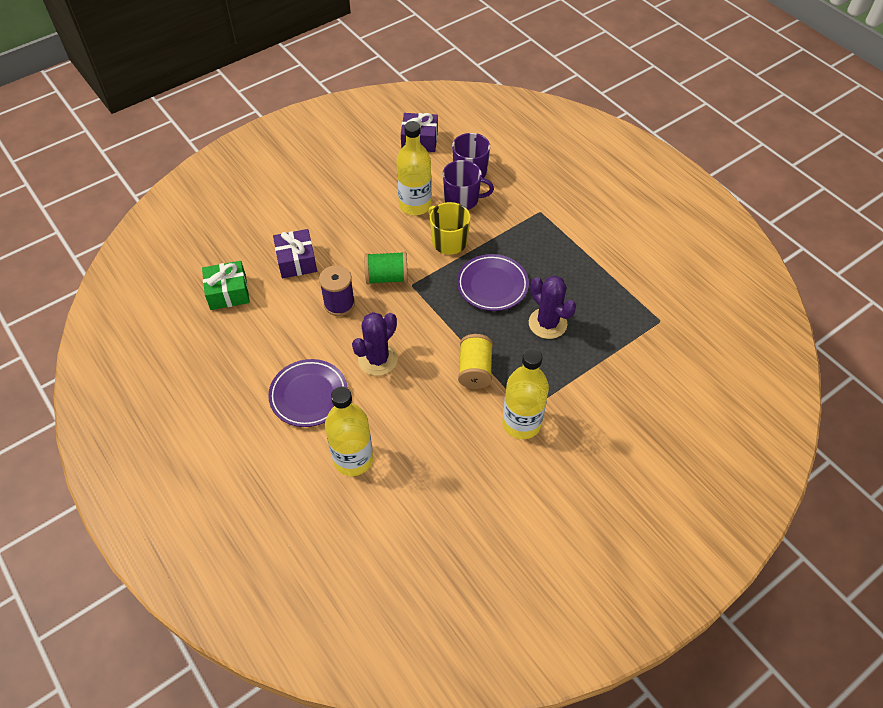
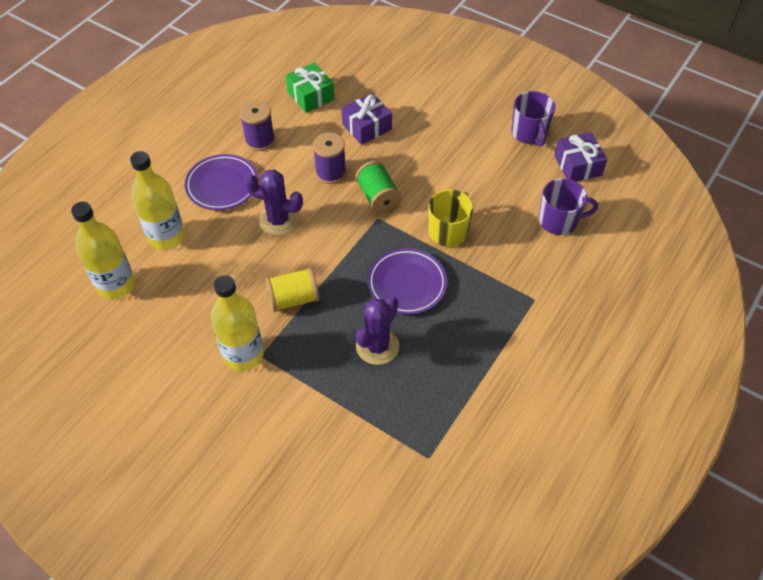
camera: 70 degrees right, 0 degrees up
(265, 349) = (260, 140): none -> purple spool
(415, 205) = (483, 189): yellow bottle -> yellow bottle (116, 285)
(462, 199) = (513, 226): purple mug -> purple mug (529, 133)

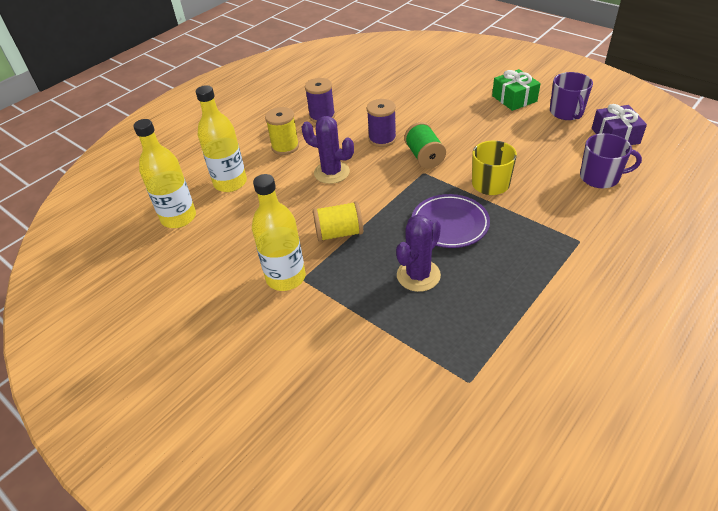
camera: 10 degrees right, 10 degrees down
(222, 185) = (285, 147): purple plate -> yellow spool
(311, 96) = (369, 87): green gift -> green gift (514, 98)
(367, 127) = (417, 107): purple gift -> none

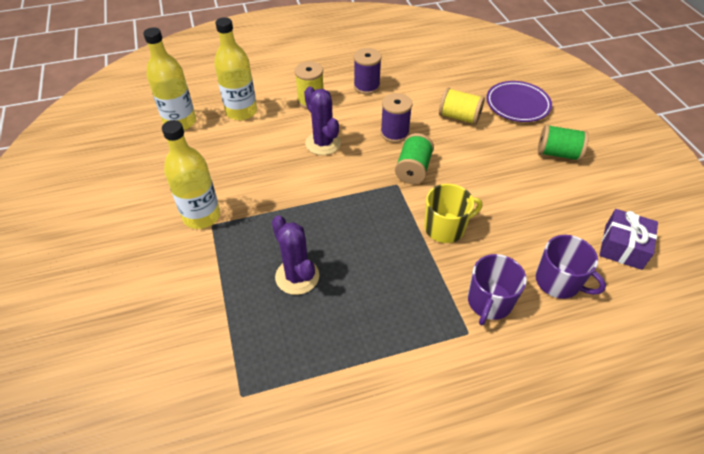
camera: 30 degrees right, 5 degrees up
(339, 233) = (275, 201): yellow spool -> yellow spool (459, 117)
(418, 275) = (297, 276): purple cactus -> purple cactus turned 75 degrees clockwise
(450, 224) = (369, 246): purple plate -> purple plate (517, 105)
(514, 98) = (558, 153): green gift -> green spool
(566, 112) = (597, 195): purple mug -> purple mug (489, 302)

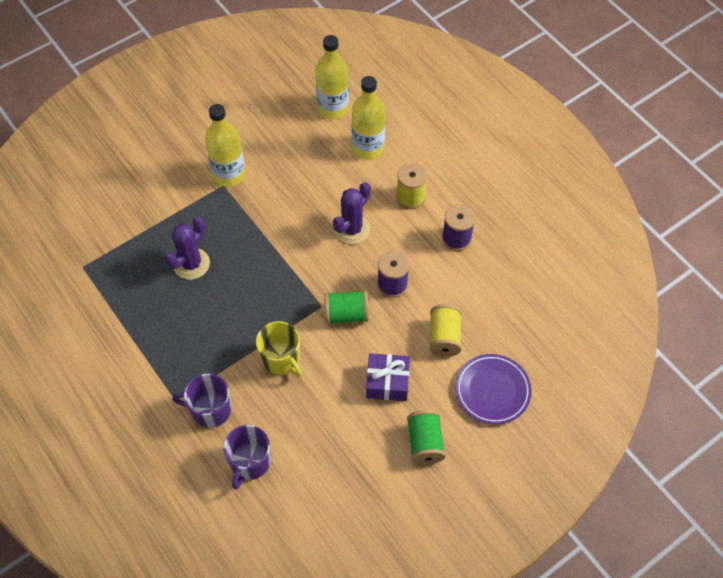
camera: 70 degrees right, 10 degrees up
(623, 247) = (311, 515): purple gift -> purple gift (387, 382)

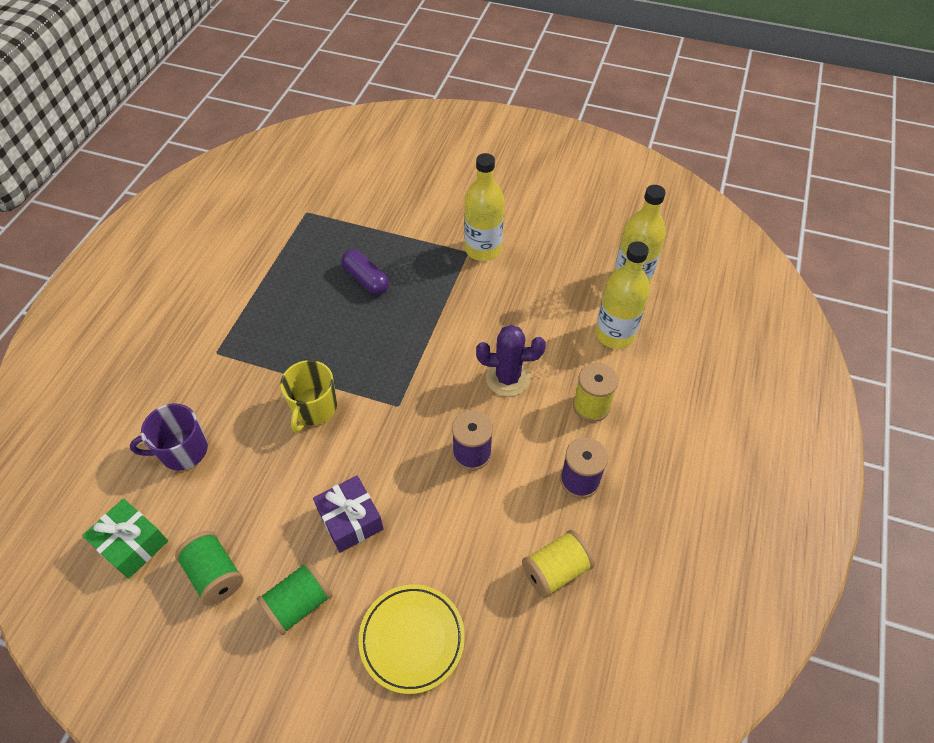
camera: 55 degrees right, 5 degrees down
(191, 264) = (366, 279): purple cactus -> purple capsule
(210, 409) = (221, 384): purple mug -> none
(304, 528) = (132, 544): none -> green gift
(346, 314) = (405, 433): green spool -> green spool (215, 575)
(444, 337) = (445, 544): yellow spool -> yellow spool (555, 570)
(492, 391) = (412, 639): purple plate -> yellow plate

